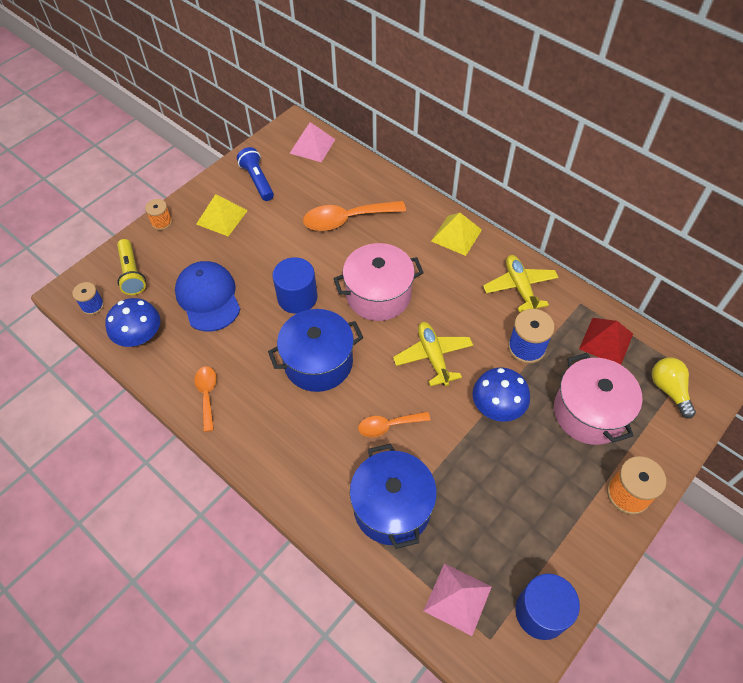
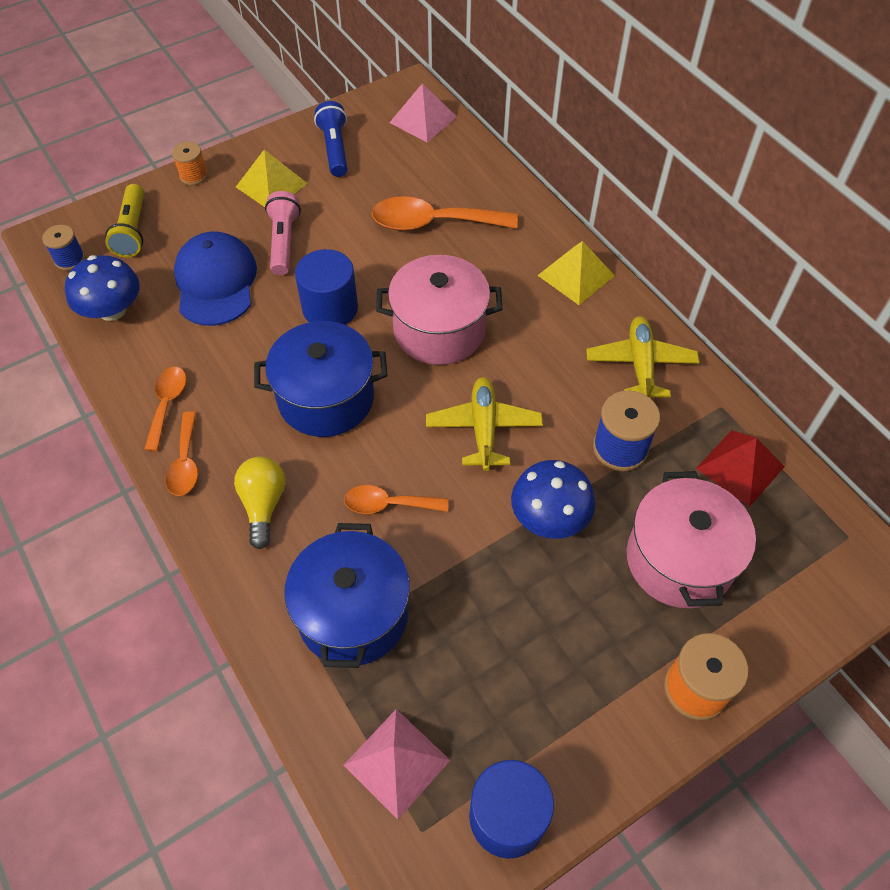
camera: 15 degrees right, 0 degrees up
(236, 433) = (185, 462): none -> orange spoon
(246, 257) = (284, 242): none -> pink flashlight
(669, 390) = (810, 558): yellow light bulb -> yellow light bulb (263, 505)

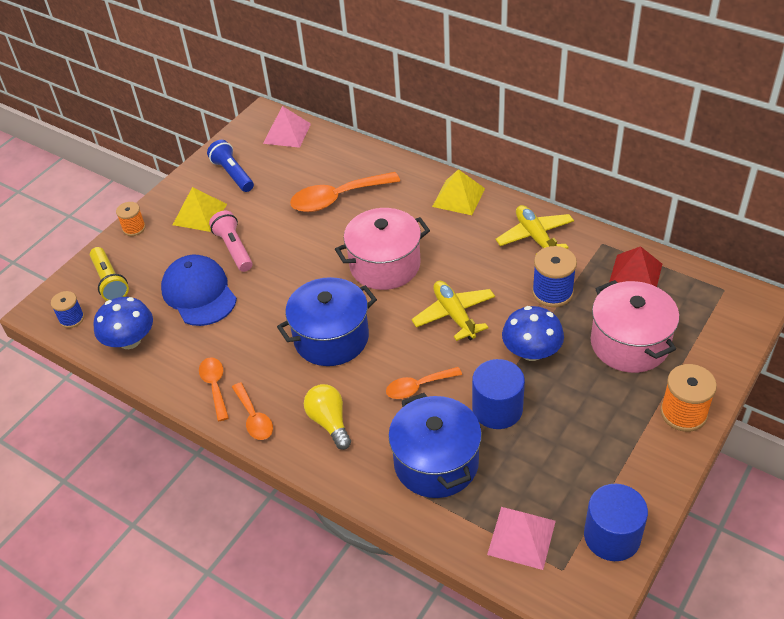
camera: 20 degrees left, 10 degrees down
(330, 308) = (297, 279): blue cylinder -> blue cylinder (497, 409)

